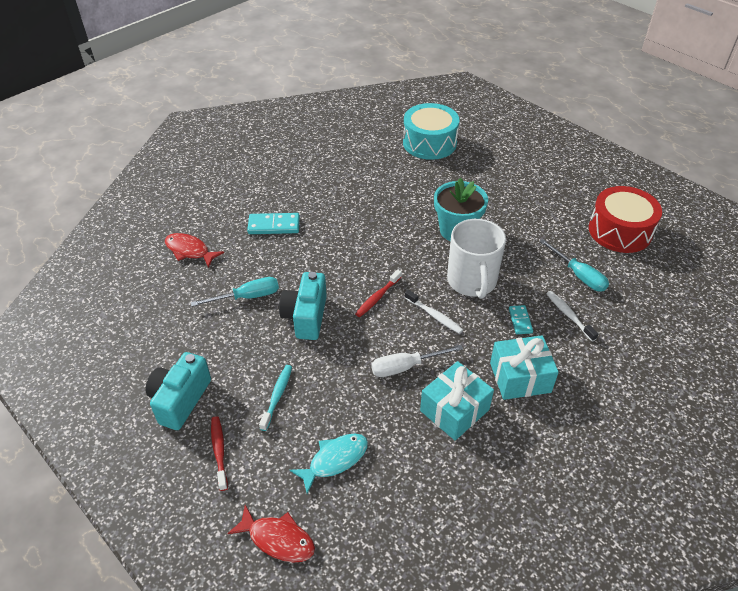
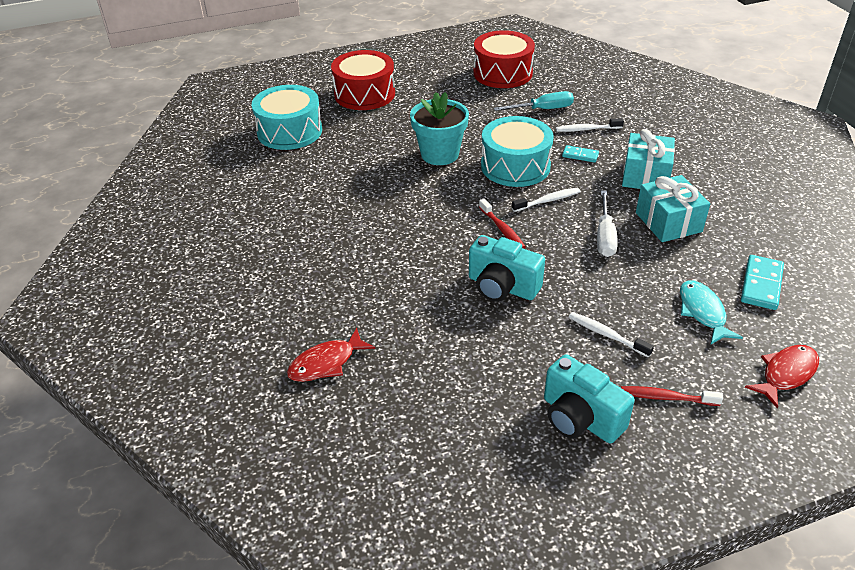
camera: 65 degrees left, 5 degrees down
(247, 297) = (444, 327): turquoise screwdriver -> none
(274, 225) = (335, 278): turquoise domino -> turquoise domino (761, 284)
(277, 396) = (606, 334): turquoise toothbrush -> white toothbrush
(472, 281) = (515, 166): white mug -> turquoise drum
(511, 161) = (364, 94): none -> red drum

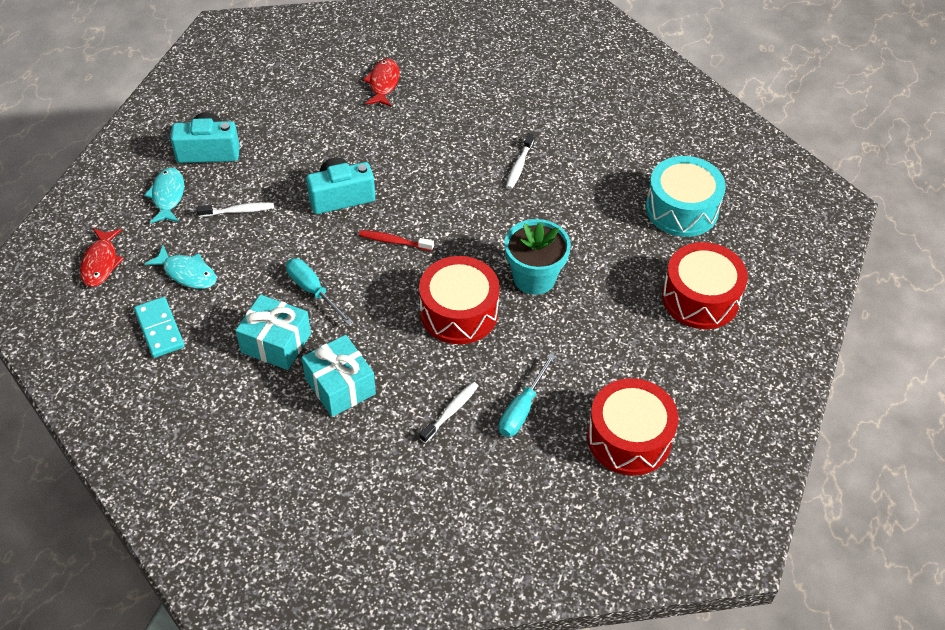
camera: 130 degrees right, 10 degrees up
(515, 166) = (459, 312): turquoise drum -> red drum
(548, 201) = (391, 294): white toothbrush -> white toothbrush (519, 166)
(580, 155) = (420, 369): turquoise domino -> none
(605, 236) = (313, 291): white screwdriver -> turquoise screwdriver
(666, 397) = (168, 196): red toothbrush -> turquoise fish

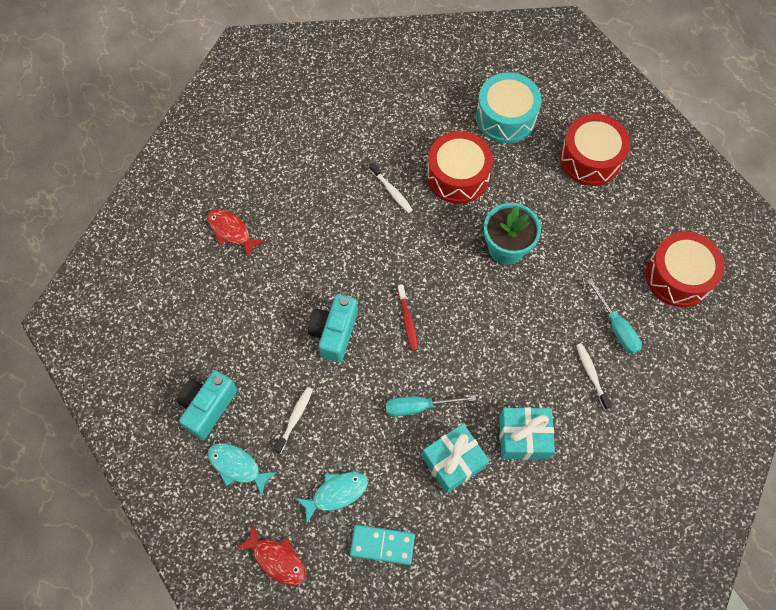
camera: 55 degrees left, 15 degrees up
(394, 241) = (407, 321): red toothbrush -> red toothbrush turned 60 degrees counterclockwise
(459, 312) = (506, 316): red drum -> red drum (457, 176)

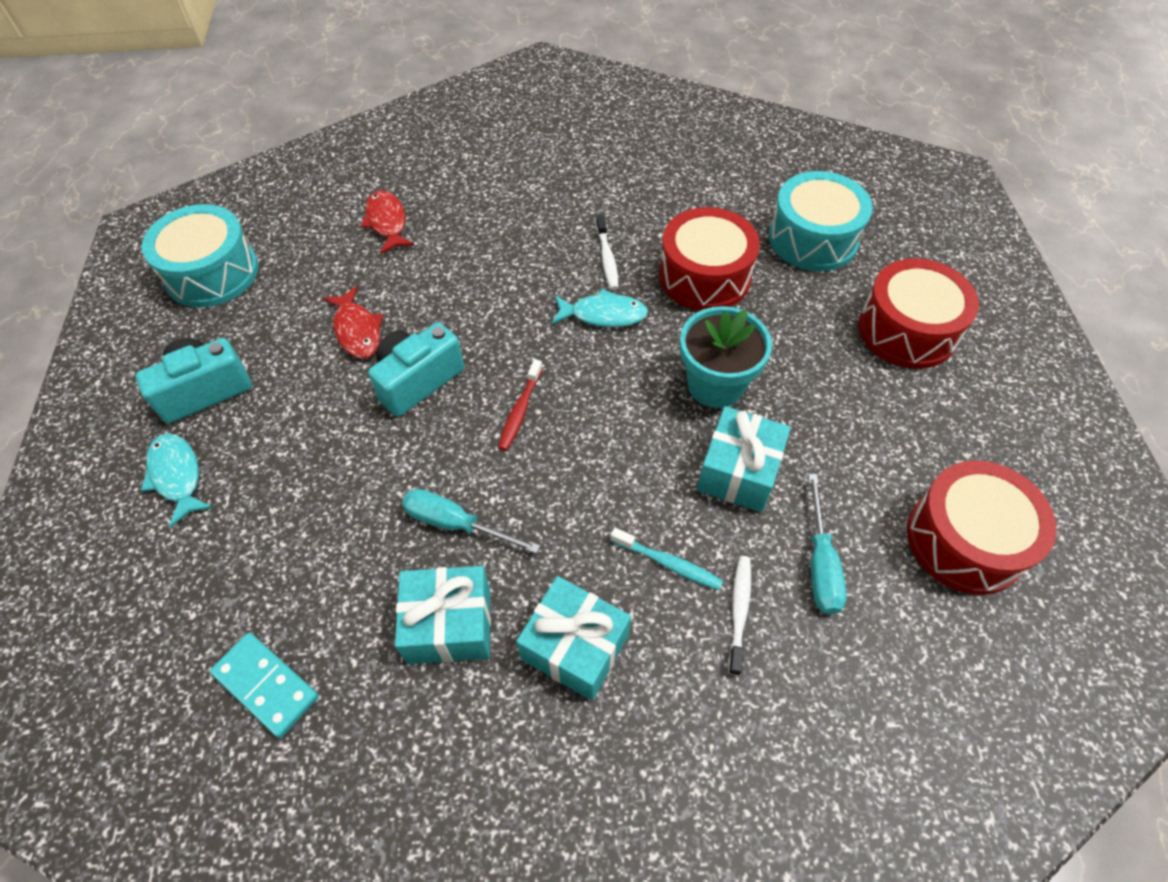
camera: 30 degrees right, 10 degrees down
(142, 326) = (212, 273): none -> turquoise drum
(277, 559) = (122, 621): red fish -> red fish (357, 330)
(295, 418) = (291, 455): white toothbrush -> none
(336, 493) = (264, 577): turquoise fish -> turquoise fish (603, 314)
(543, 368) = (668, 563): none -> turquoise toothbrush
(548, 296) = (739, 472): none -> turquoise gift

